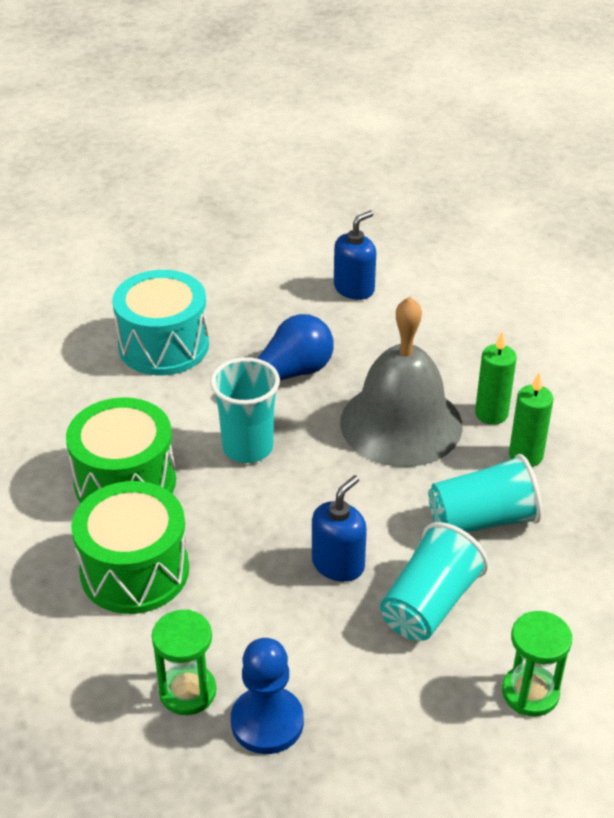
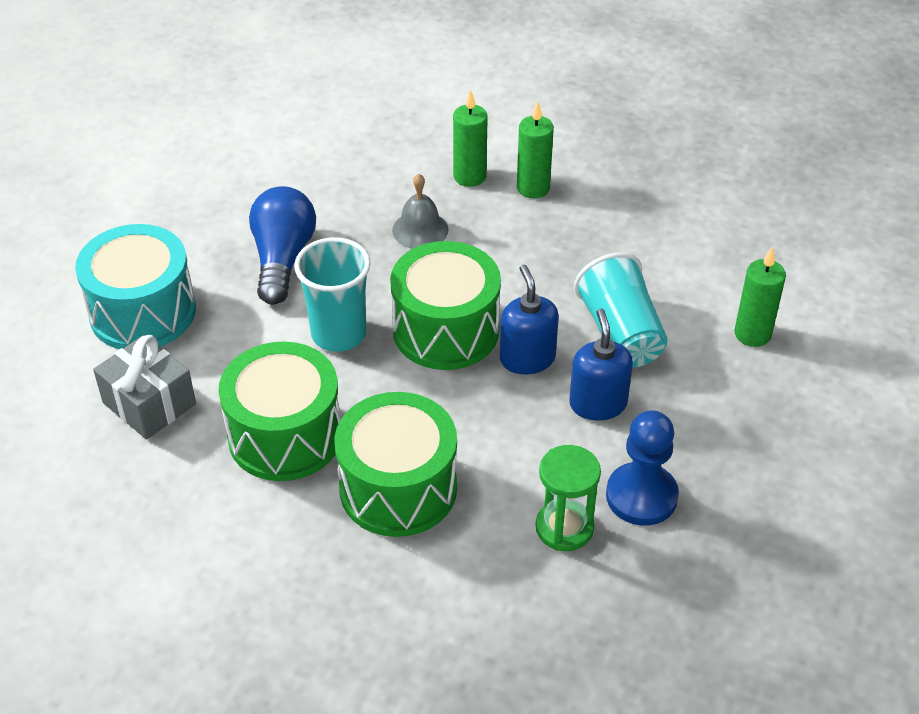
camera: 50 degrees left, 5 degrees up
(88, 401) = (149, 403): none -> grey gift
(315, 500) = (446, 330): none -> green drum
(354, 288) = (230, 156): blue soap dispenser -> blue soap dispenser (598, 404)
(401, 423) = (420, 230): grey bell -> grey bell, size x0.45
(482, 520) = (570, 252): turquoise cup -> none
(530, 693) = (752, 334): green hourglass -> green candle

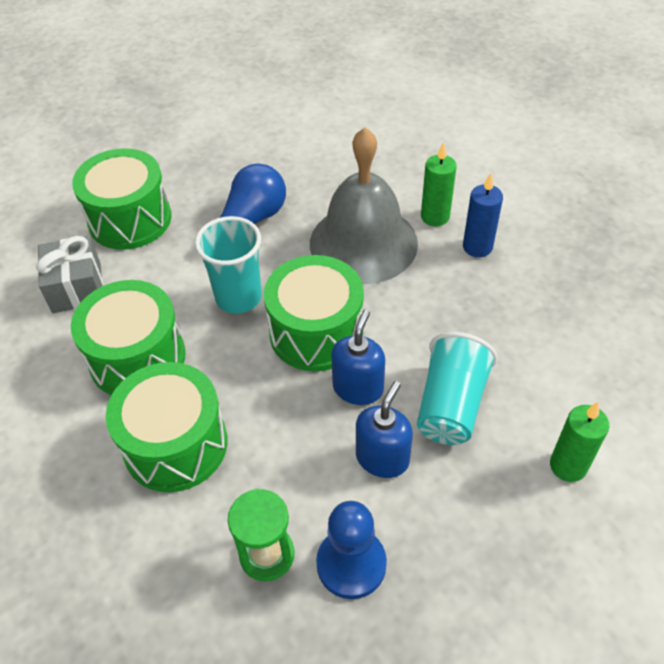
camera: 35 degrees right, 5 degrees up
(143, 312) = (130, 219): turquoise drum -> green drum
(420, 230) = (363, 243): grey bell -> grey bell, size x2.24
(533, 188) = (477, 247): green candle -> blue candle

